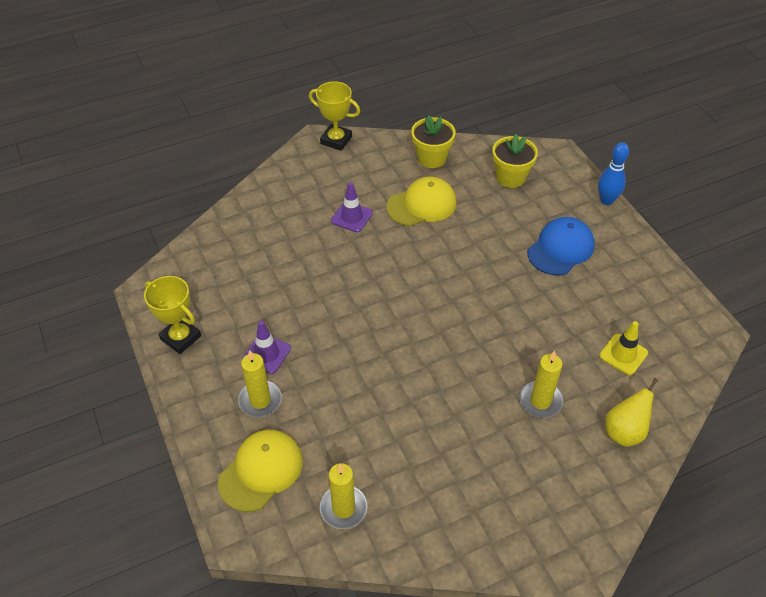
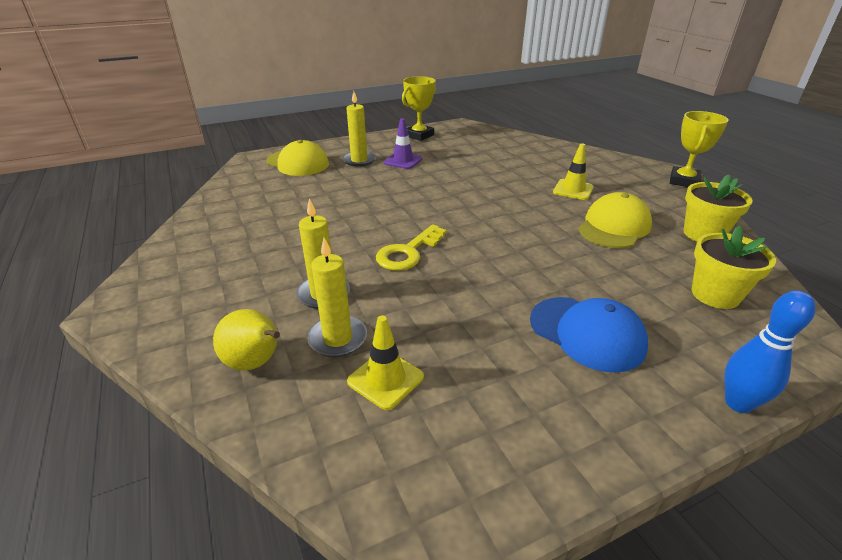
camera: 90 degrees right, 15 degrees down
(343, 508) = (251, 190): yellow candle -> yellow candle (338, 339)
(351, 217) = (573, 190): purple traffic cone -> yellow traffic cone
(421, 205) = (614, 226): yellow cap -> yellow cap turned 120 degrees counterclockwise
(473, 345) = (408, 252): none -> yellow key

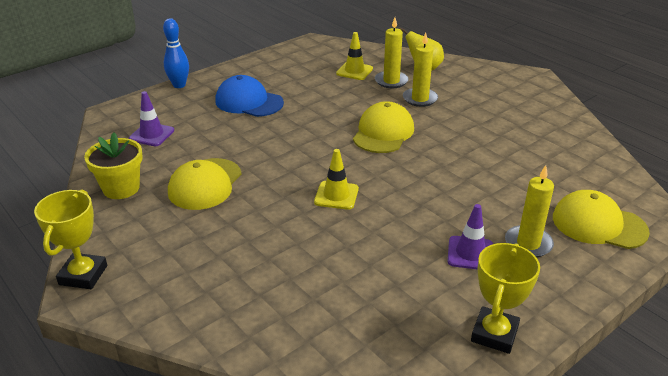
camera: 165 degrees right, 0 degrees up
(408, 252) = (383, 132): yellow key -> yellow cap
(573, 190) = (237, 232): yellow traffic cone -> yellow traffic cone (336, 195)
(715, 295) = (151, 135): yellow flower pot -> purple traffic cone

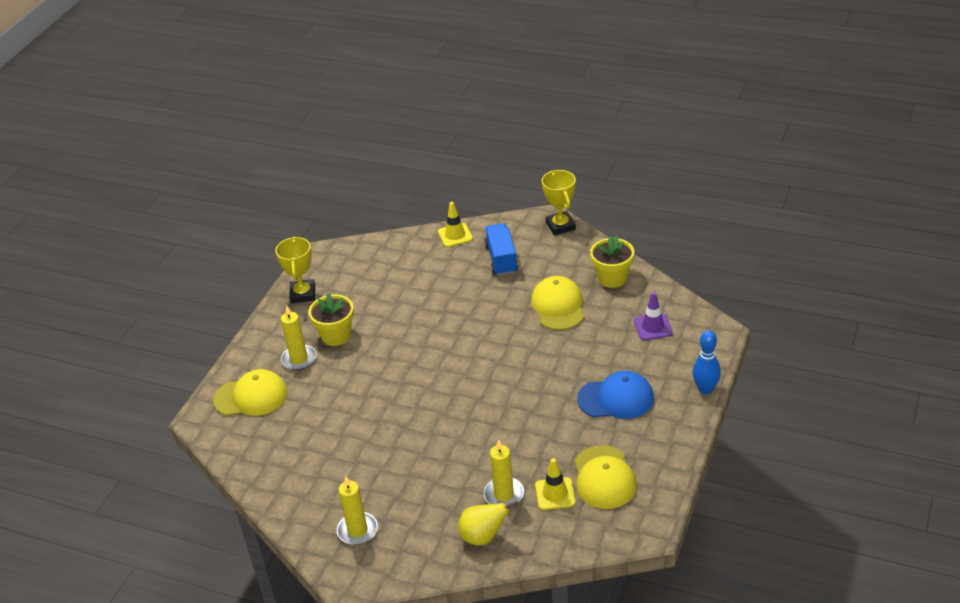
camera: 155 degrees right, 5 degrees up
(200, 263) = (501, 259): none -> blue truck
(336, 195) = (455, 338): yellow traffic cone -> yellow traffic cone (455, 235)
(383, 132) = (463, 416): yellow cap -> yellow cap (604, 477)
(420, 99) = (457, 479): yellow candle -> yellow candle (357, 530)
(470, 253) = (336, 335): purple traffic cone -> yellow flower pot

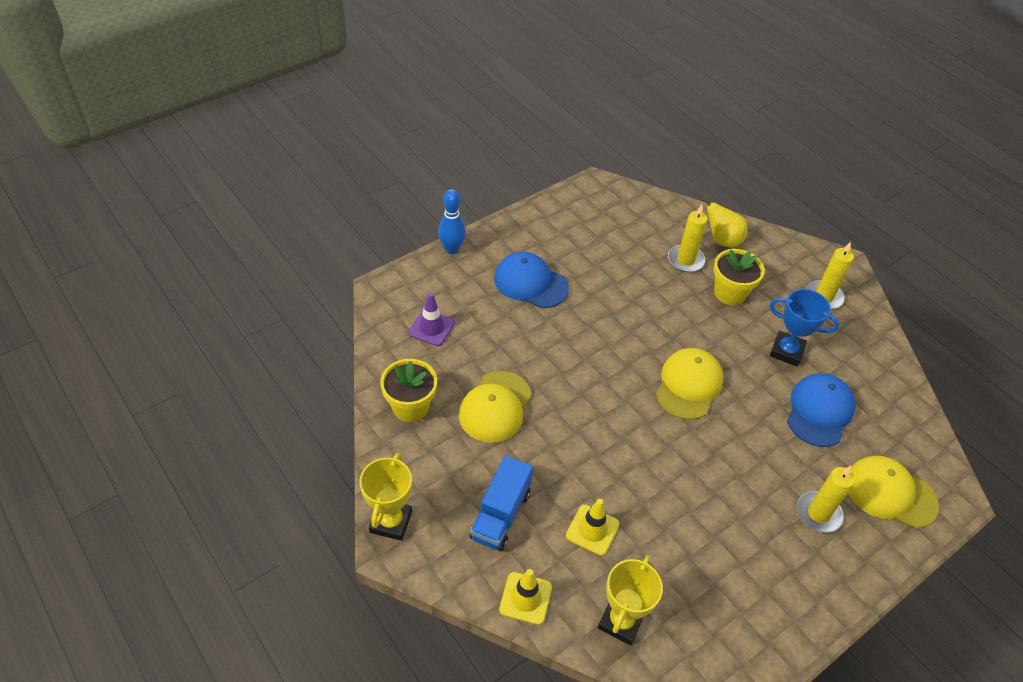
camera: 155 degrees left, 10 degrees up
(303, 294) = (779, 622): yellow trophy -> yellow trophy (621, 621)
(323, 425) = (819, 411): none -> blue cap
(336, 335) = (761, 522): yellow flower pot -> yellow flower pot (730, 293)
(369, 459) = (786, 351): none -> blue trophy
(555, 494) = (644, 240): yellow traffic cone -> yellow traffic cone (592, 530)
(604, 477) = (597, 231): yellow cap -> yellow cap (688, 385)

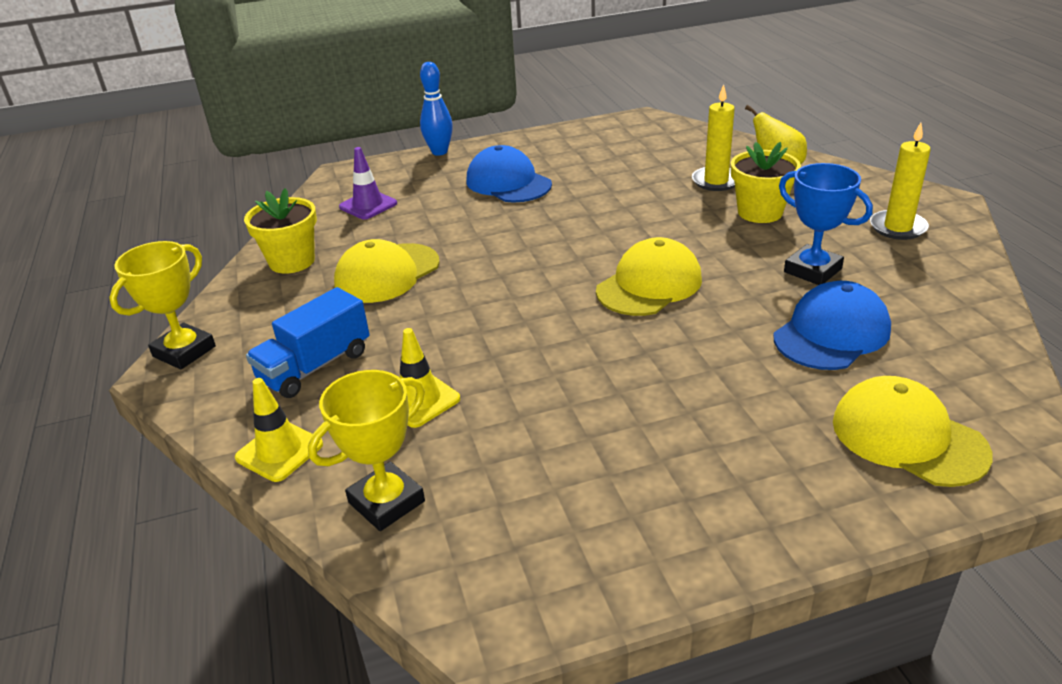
camera: 25 degrees right, 15 degrees down
(818, 513) = (769, 440): yellow candle -> none

